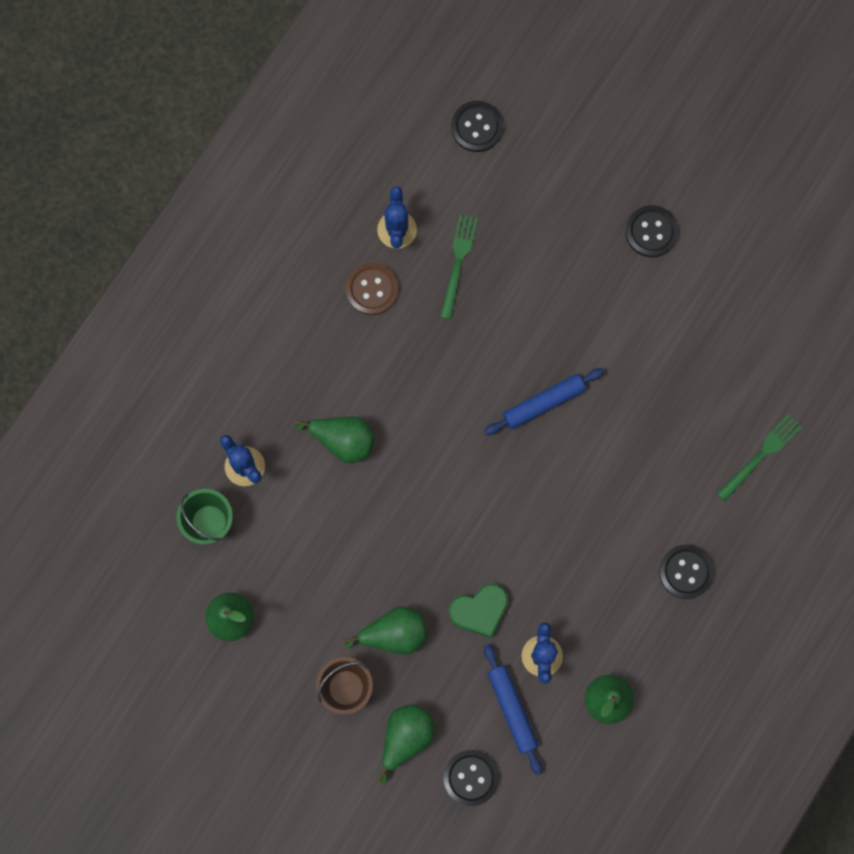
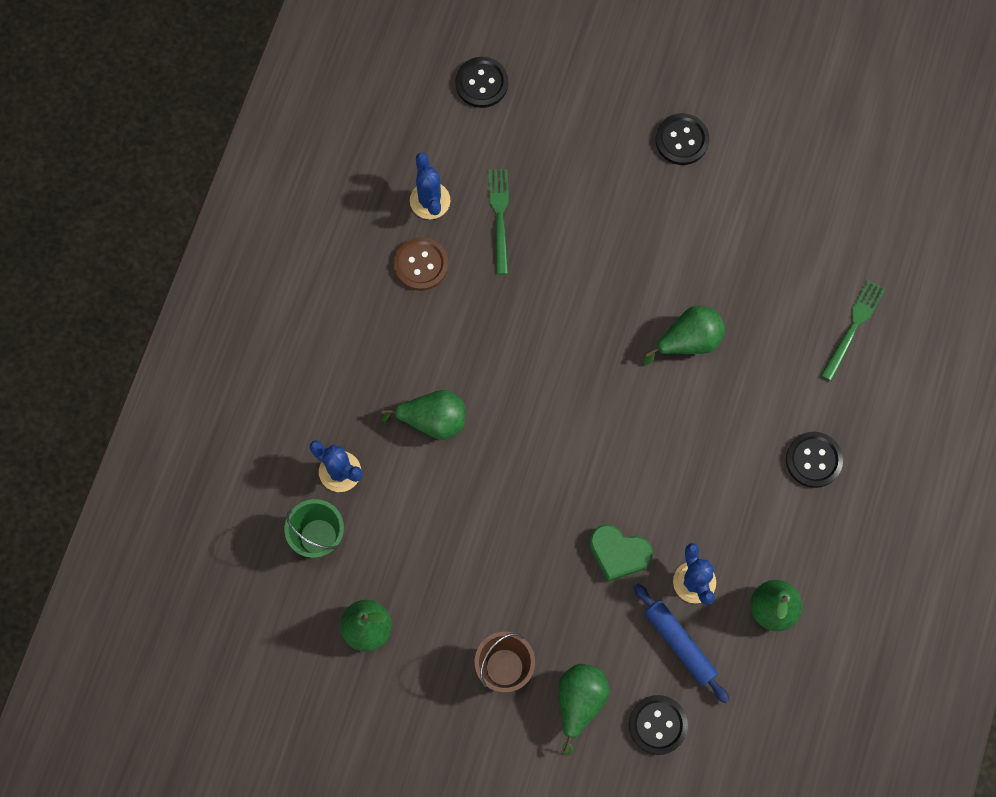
camera: 15 degrees left, 5 degrees down
(394, 634) = (538, 600): green pear -> green pear (689, 341)
(479, 611) = (618, 553): green heart -> green heart turned 60 degrees clockwise
(543, 403) = (623, 332): blue rolling pin -> none

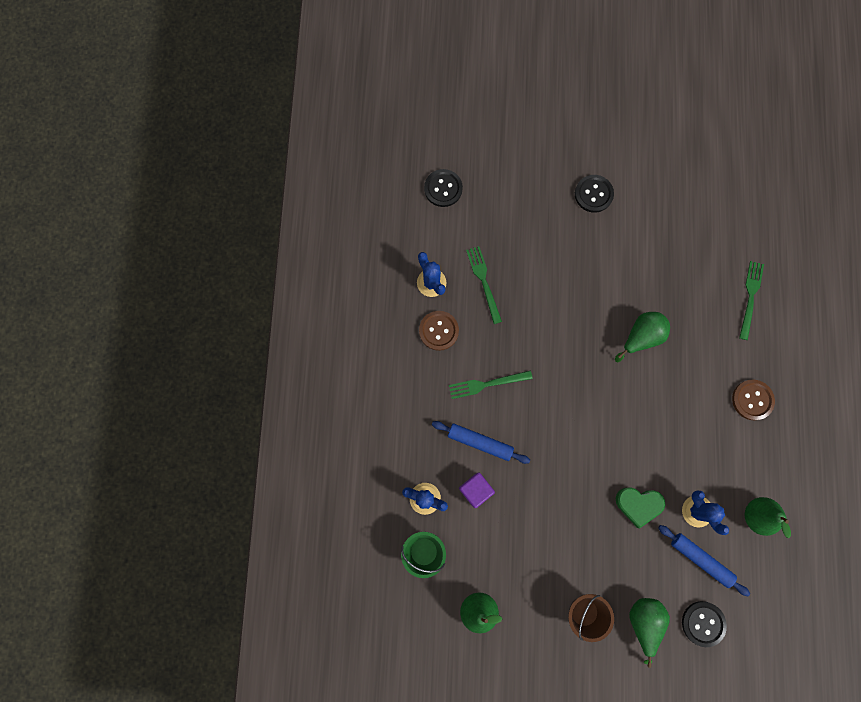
camera: 15 degrees left, 5 degrees up
(409, 478) = (475, 490): none -> purple cube
(433, 420) = (480, 442): green pear -> blue rolling pin
(464, 348) = (487, 384): none -> green fork
(813, 460) = (752, 400): black button -> brown button

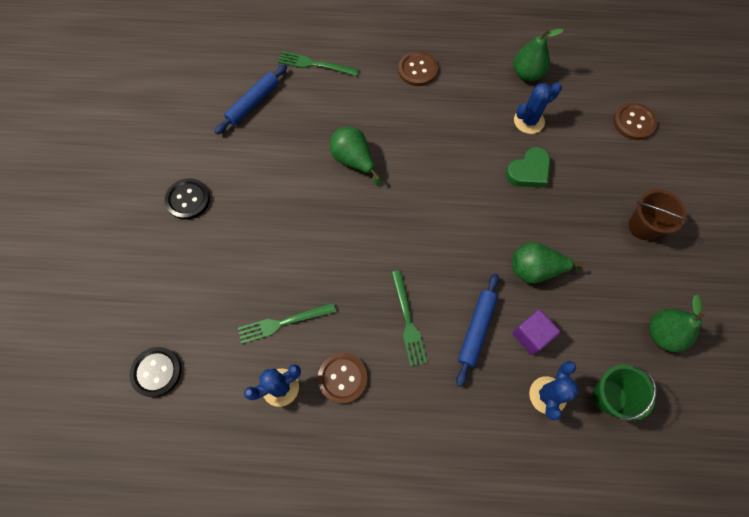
camera: 90 degrees left, 10 degrees down
(638, 504) = (528, 171): green heart -> green heart turned 45 degrees clockwise
(643, 622) = (642, 172): green pear -> green pear (535, 269)
(700, 559) = (574, 121): blue rolling pin -> blue rolling pin (253, 103)
(703, 623) = (633, 122): black button -> brown button

